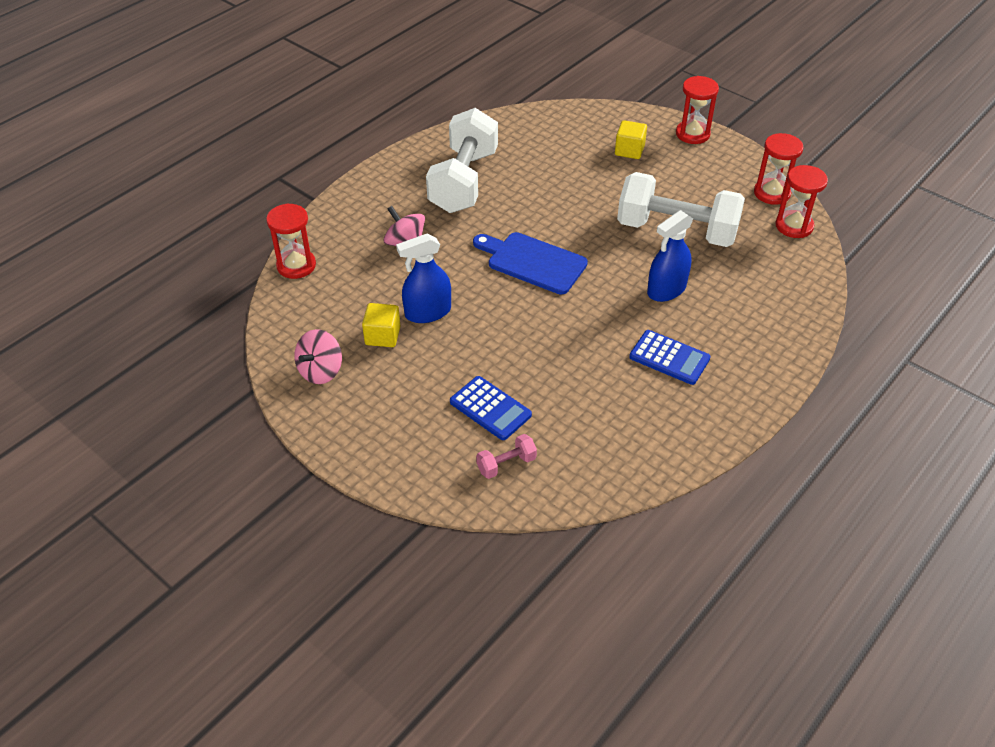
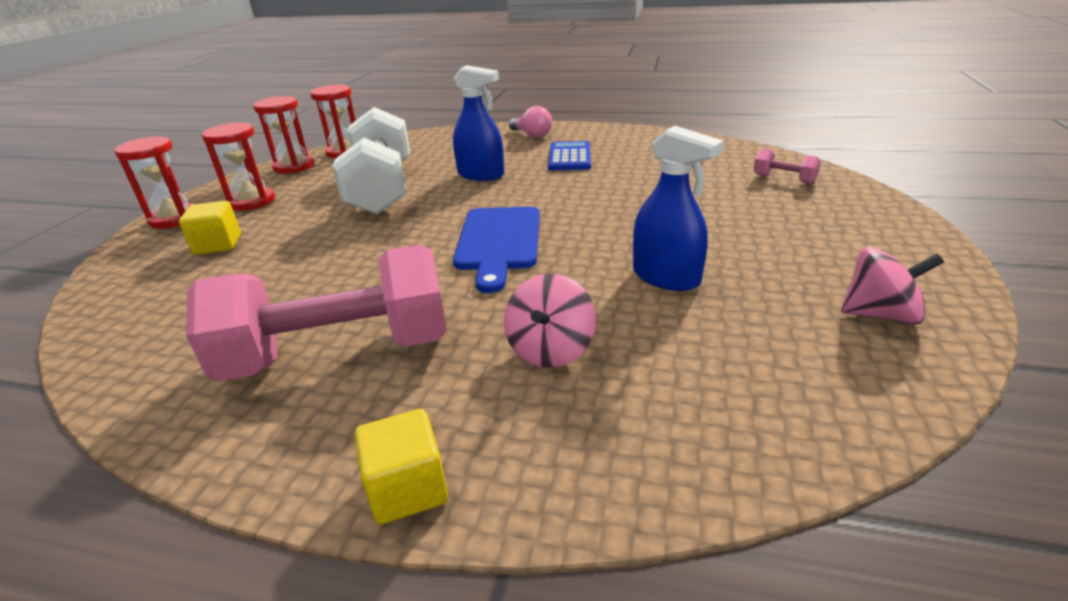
camera: 115 degrees left, 15 degrees down
(296, 265) = (739, 462): red hourglass -> red hourglass (252, 201)
(382, 336) = (750, 293): yellow cube -> yellow cube (407, 488)
(463, 181) = (339, 353): white dumbbell -> pink dumbbell
(490, 408) = (740, 201): blue calculator -> none
(758, 358) = (532, 135): none -> pink light bulb

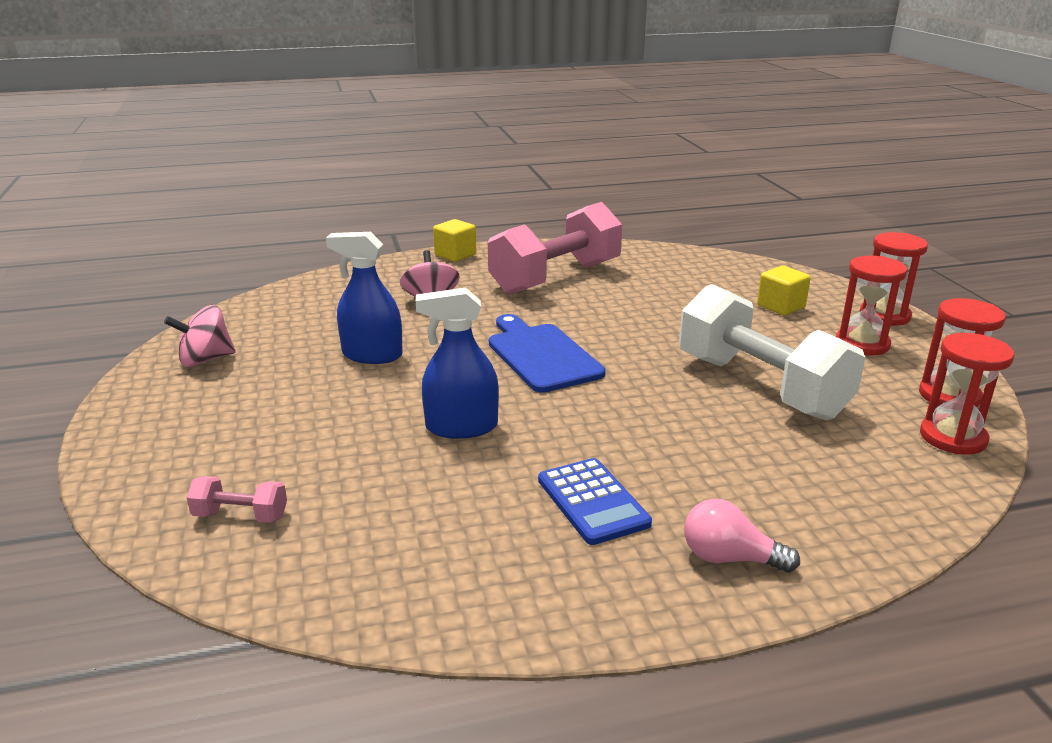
camera: 150 degrees right, 5 degrees down
(481, 175) = (677, 434): blue spray bottle -> blue spray bottle (461, 427)

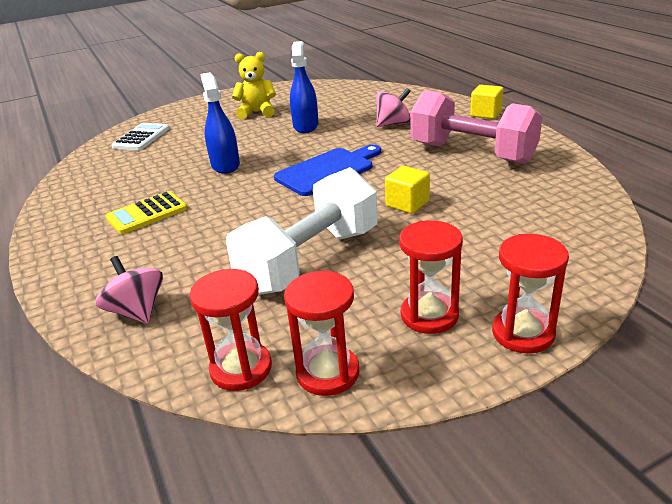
camera: 80 degrees right, 5 degrees up
(205, 360) = (284, 94): pink spinning top -> pink spinning top (137, 311)
(240, 516) = (141, 138): pink dumbbell -> white calculator
(261, 388) = (257, 112): none -> yellow teddy bear
(592, 502) = (147, 213): blue calculator -> yellow calculator
(729, 558) = (85, 262): pink light bulb -> none
(781, 306) = (495, 261): yellow cube -> yellow cube (407, 204)

